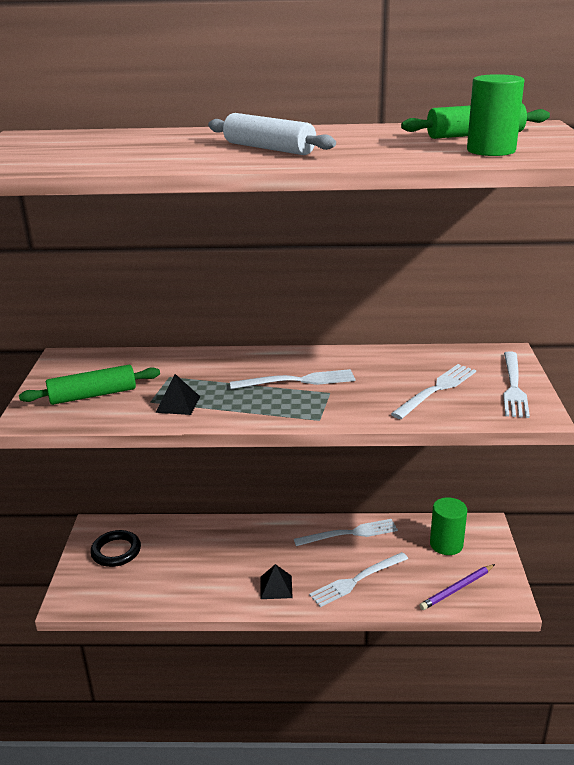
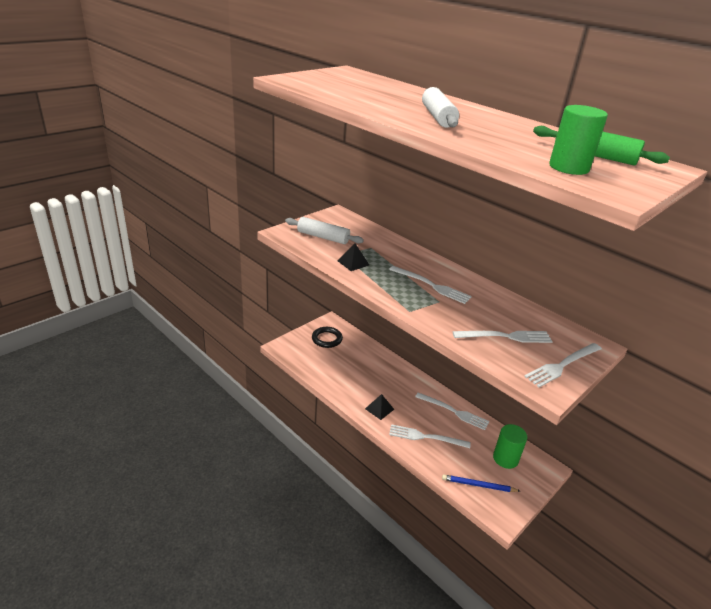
camera: 40 degrees right, 5 degrees up
(93, 395) = (323, 237): green rolling pin -> white rolling pin
(457, 589) = (478, 485): purple pencil -> blue pencil

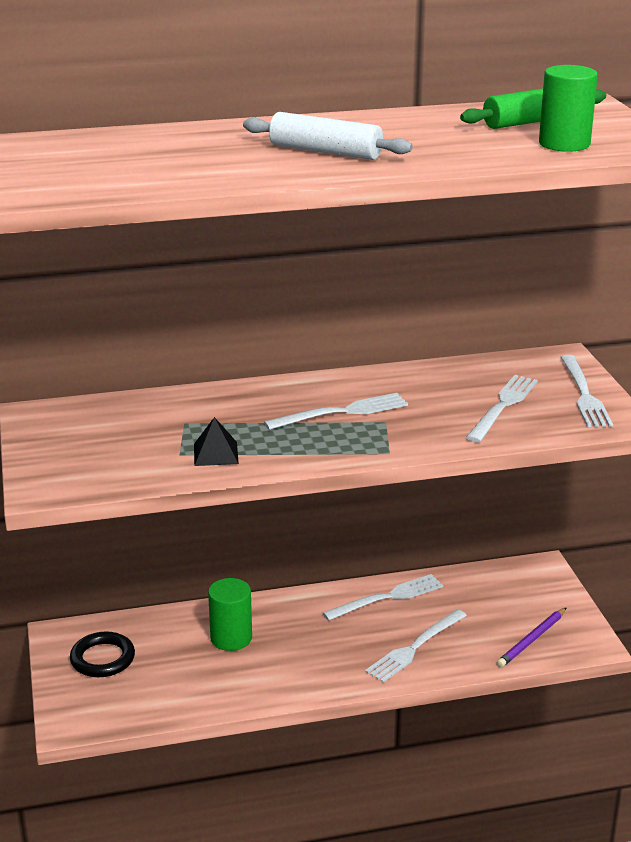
camera: 55 degrees left, 5 degrees down
(323, 237) = (104, 454): white rolling pin -> none
(379, 409) = (322, 669): black pyramid -> none
(478, 485) = (532, 640): blue pencil -> purple pencil
(505, 458) = (504, 594): green cylinder -> green cylinder (231, 638)

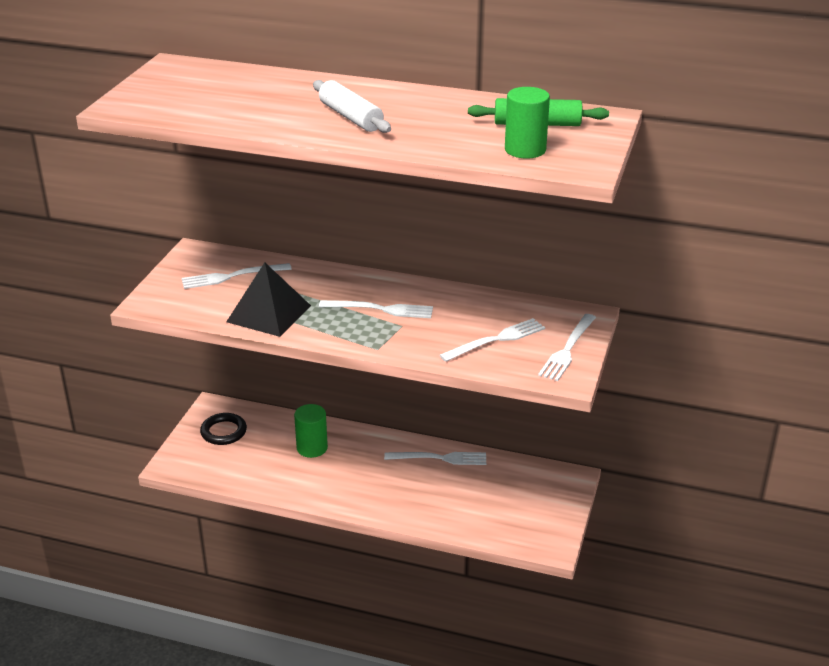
camera: 30 degrees right, 5 degrees up
(216, 453) = (269, 313): black pyramid -> black pyramid, size x1.95
(414, 647) = (424, 500): white fork -> white fork (232, 276)
(532, 640) = (512, 527): purple pencil -> none

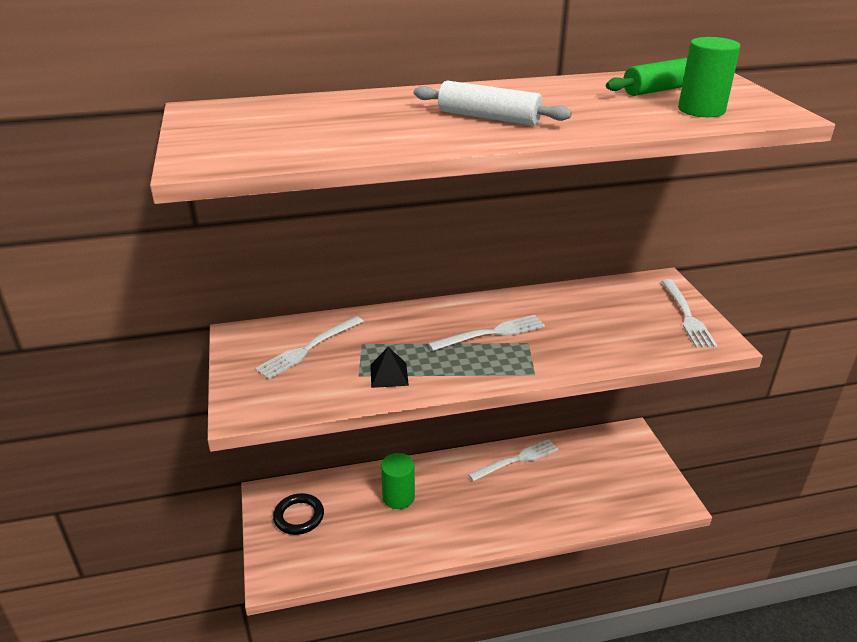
camera: 30 degrees left, 0 degrees up
(269, 313) = (389, 375): black pyramid -> black pyramid, size x0.51
(496, 340) = (623, 327): white fork -> none

